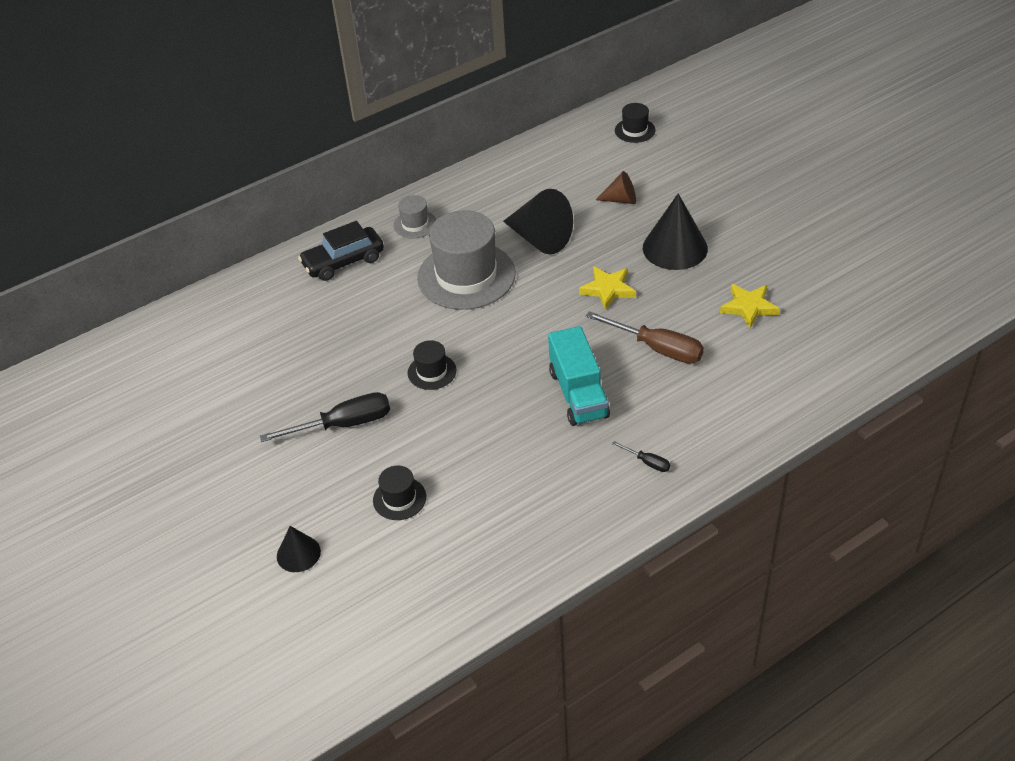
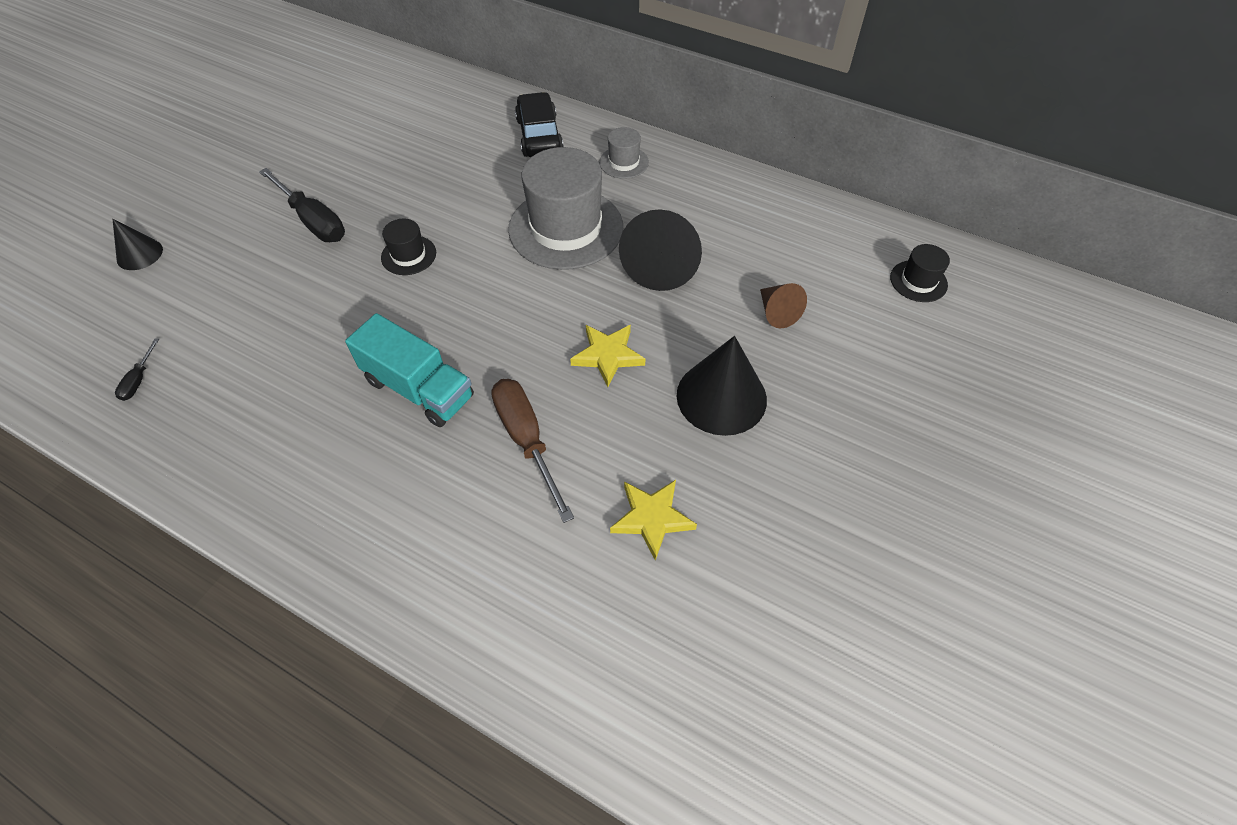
camera: 60 degrees right, 10 degrees up
(343, 262) = (539, 136): black car -> black car turned 45 degrees clockwise
(399, 498) = (222, 297): black hat -> none
(578, 394) = (419, 389): turquoise truck -> turquoise truck turned 105 degrees counterclockwise
(647, 462) = (326, 496): black screwdriver -> black screwdriver (139, 380)
(657, 348) = (526, 440): brown screwdriver -> brown screwdriver turned 150 degrees clockwise

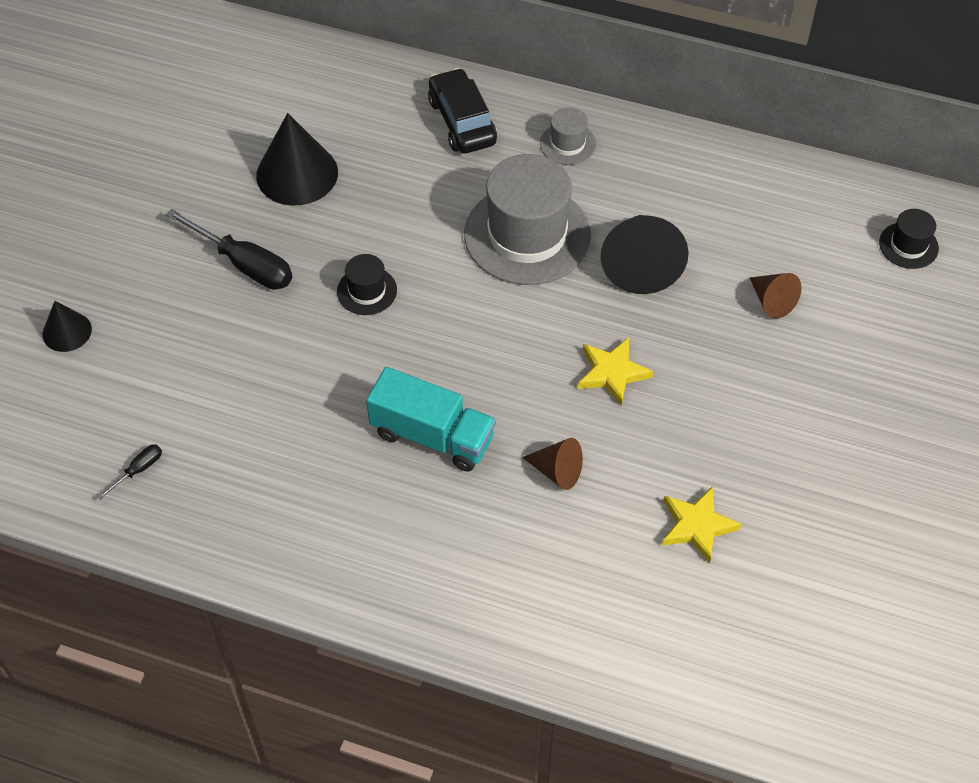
camera: 10 degrees left, 0 degrees up
(139, 380) = (138, 470): black screwdriver -> black screwdriver turned 135 degrees counterclockwise
(526, 440) = (557, 471): brown screwdriver -> brown cone
(721, 397) = (735, 399): black cone -> black cone (297, 174)

